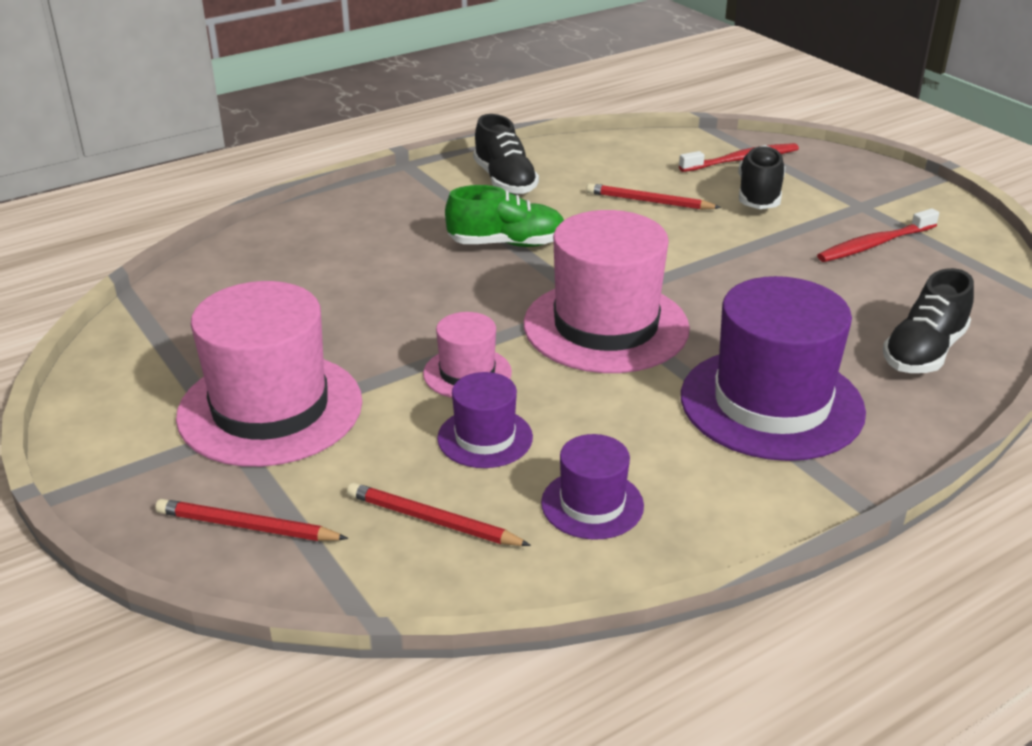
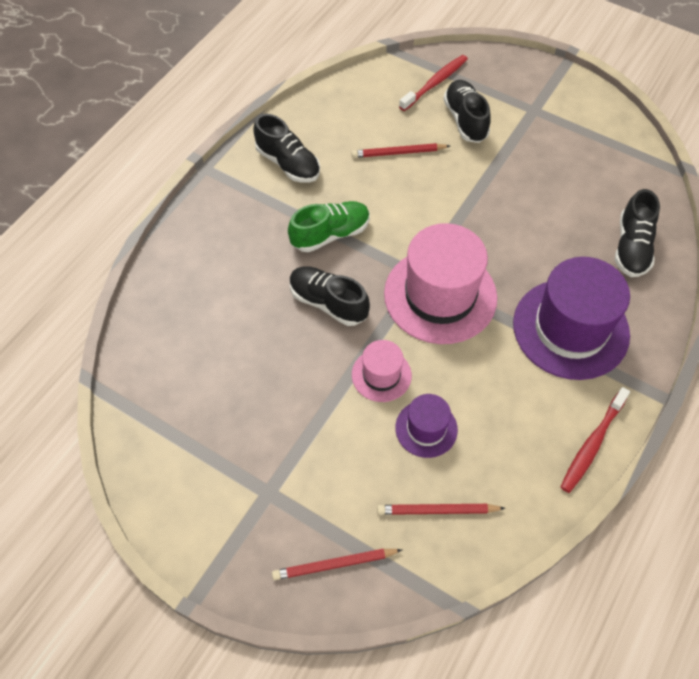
camera: 25 degrees left, 25 degrees up
(270, 409) = (279, 459): pink hat -> none
(454, 296) = (328, 303): none -> black shoe
(592, 504) = (517, 457): purple hat -> none
(874, 244) = (559, 149): red toothbrush -> red toothbrush (592, 444)

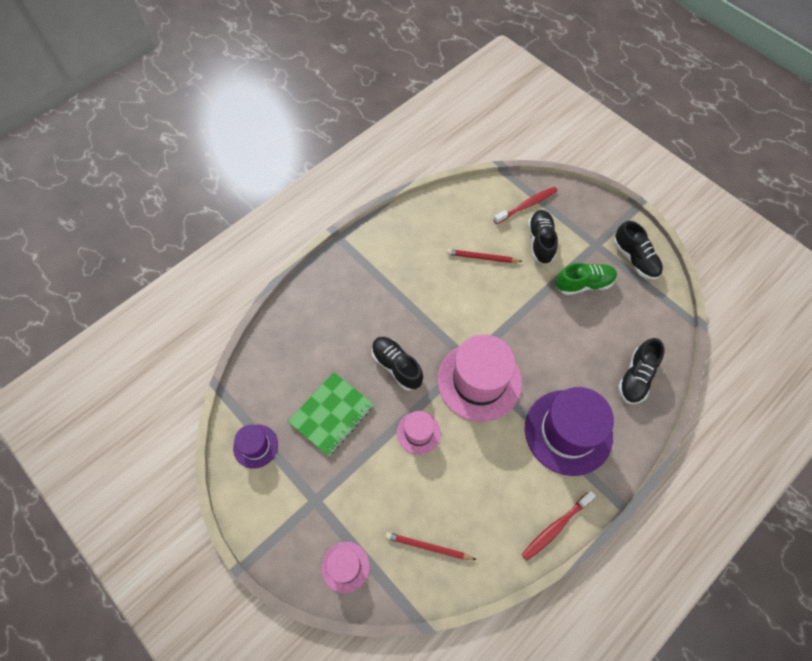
camera: 15 degrees right, 5 degrees up
(258, 380) = (331, 414): none -> green notebook
(288, 163) = (399, 248): black shoe -> black shoe (635, 259)
(330, 234) = (413, 312): green shoe -> green shoe (583, 284)
(334, 564) = (345, 567): red pencil -> pink hat
(426, 428) = (438, 482): purple hat -> purple hat (255, 446)

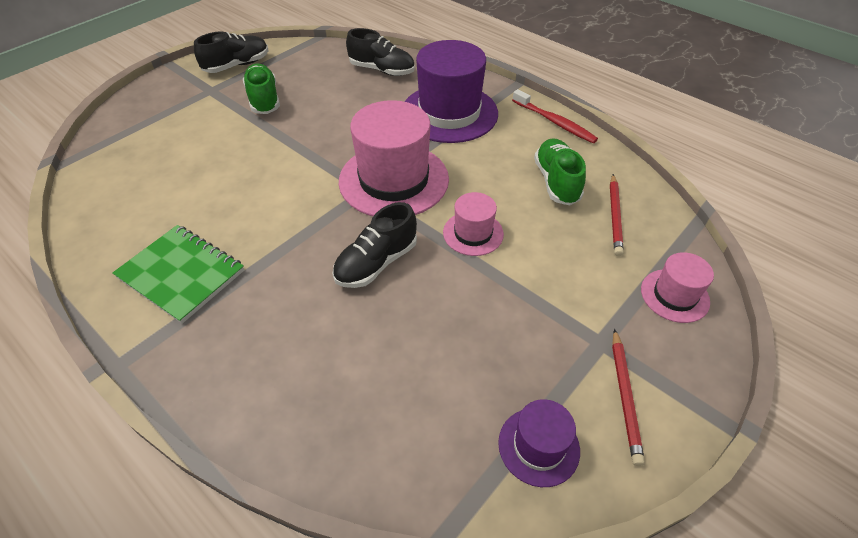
camera: 95 degrees left, 15 degrees down
(331, 414) = (462, 337): green notebook -> green notebook (181, 274)
(472, 508) = (556, 182): none -> green shoe
(482, 257) = (206, 182): red pencil -> red pencil (625, 397)
(527, 205) = (131, 142): red toothbrush -> none
(540, 241) = (194, 131): black shoe -> none

